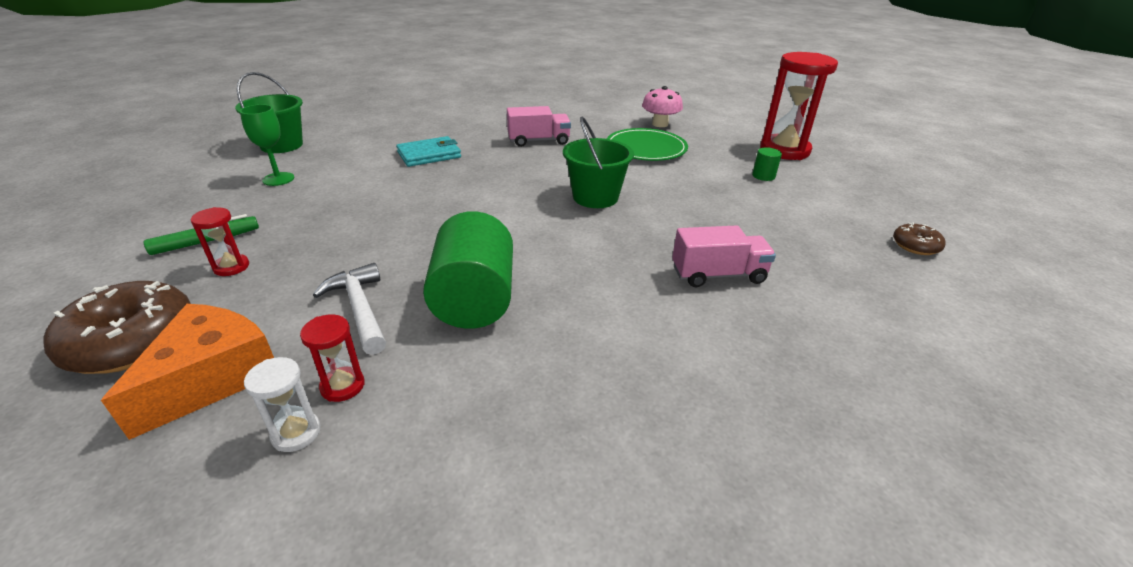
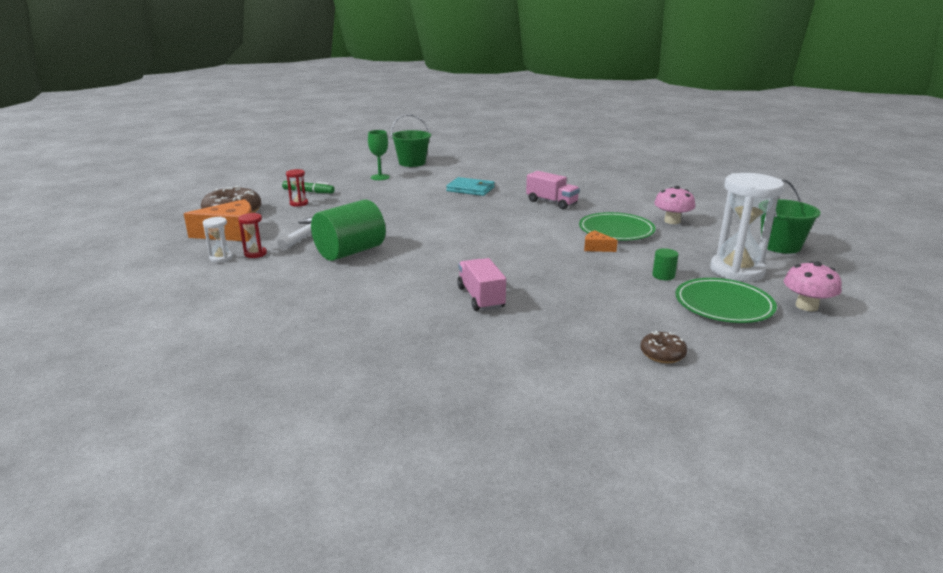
camera: 50 degrees right, 10 degrees down
(595, 197) = (509, 240): green bucket -> green bucket (780, 246)
(672, 172) = (596, 248): none -> orange cheese
(718, 275) = (480, 298): pink truck -> pink truck turned 150 degrees counterclockwise
(784, 150) = (736, 271): red hourglass -> white hourglass
(840, 182) = (723, 304): none -> green plate
(868, 160) = (806, 306): none -> pink mushroom

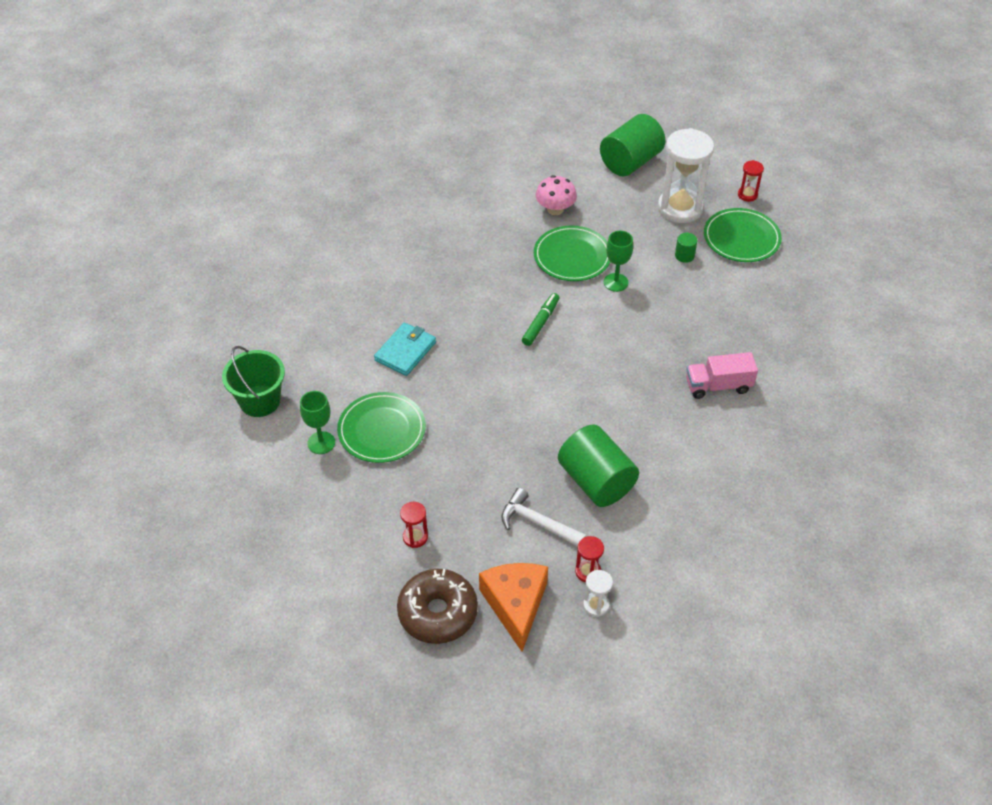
camera: 80 degrees left, 25 degrees up
(308, 192) = (365, 528): green marker -> green marker (541, 323)
(394, 189) = (382, 430): none -> green plate
(551, 202) = (476, 286): pink truck -> none
(596, 248) = (616, 282): orange cheese -> green goblet
(662, 354) = (817, 297): brown donut -> none
(780, 246) = (630, 162): green bucket -> green cylinder
(806, 306) = (747, 195): pink mushroom -> red hourglass

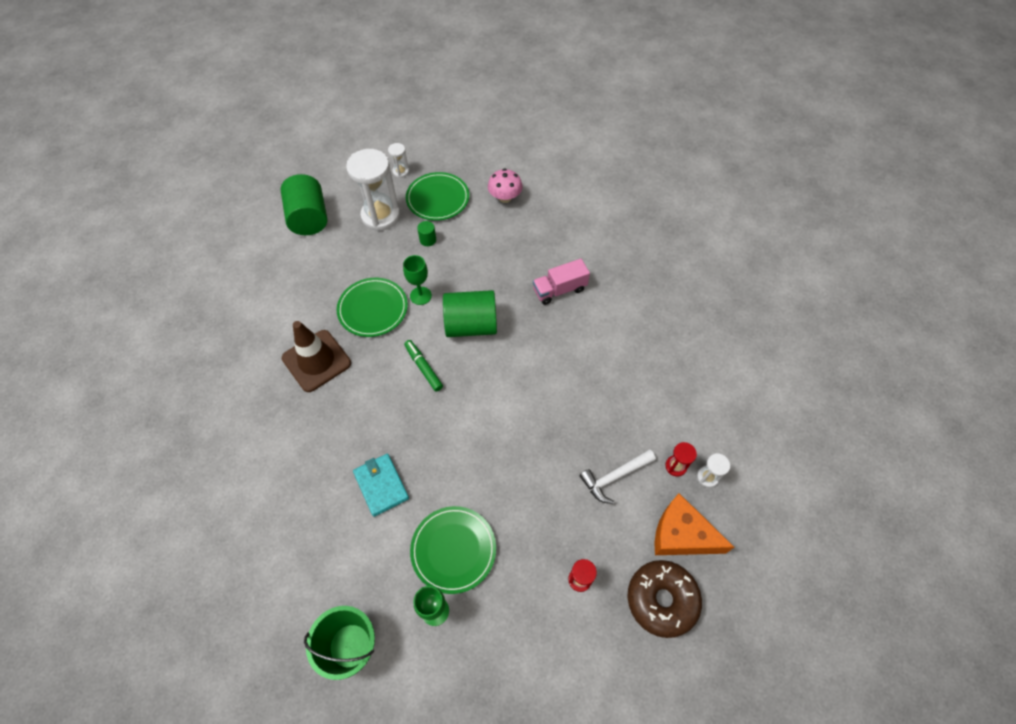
camera: 60 degrees left, 10 degrees up
(488, 247) = (316, 361): none -> brown traffic cone
(555, 209) = (315, 293): pink mushroom -> pink mushroom (505, 197)
(596, 481) = (598, 415): green cylinder -> green cylinder (471, 325)
(718, 386) = (559, 290): pink truck -> pink truck turned 45 degrees clockwise
(747, 195) = (401, 172): red hourglass -> white hourglass

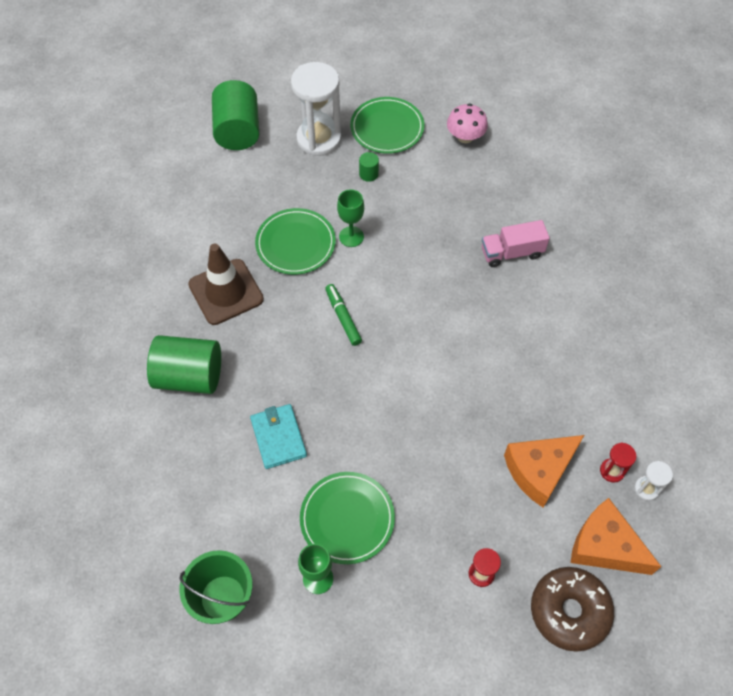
camera: 10 degrees right, 0 degrees up
(401, 172) = (349, 91): white hourglass -> none
(471, 325) = (403, 278): green cylinder -> green cylinder (189, 376)
(614, 477) = (539, 471): white hammer -> orange cheese

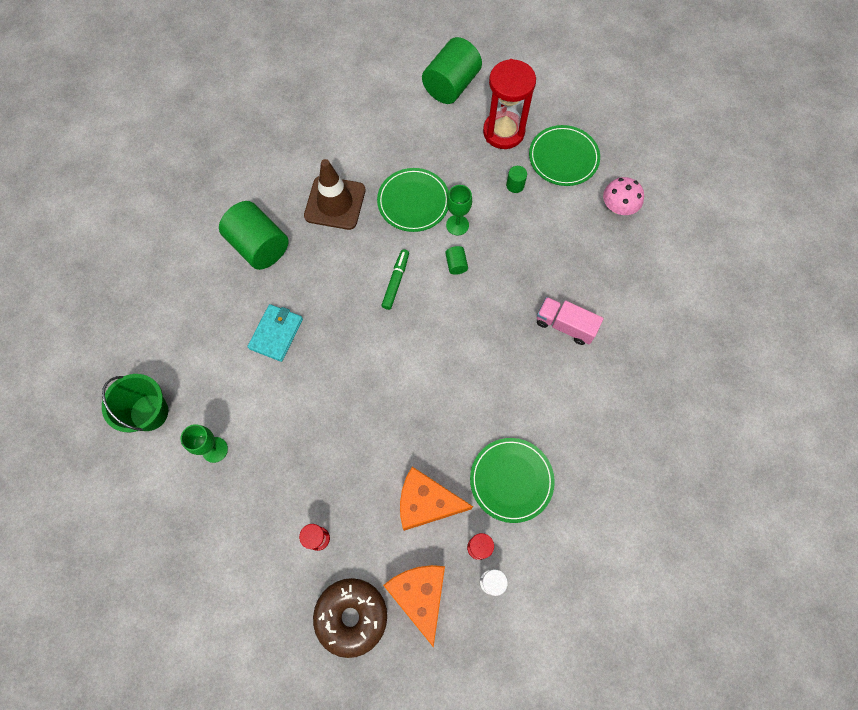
camera: 40 degrees right, 10 degrees up
(319, 139) = (503, 132): white hourglass -> red hourglass
(347, 518) = (268, 425): green plate -> green plate (511, 480)
(380, 268) = (456, 264): none -> green cylinder

